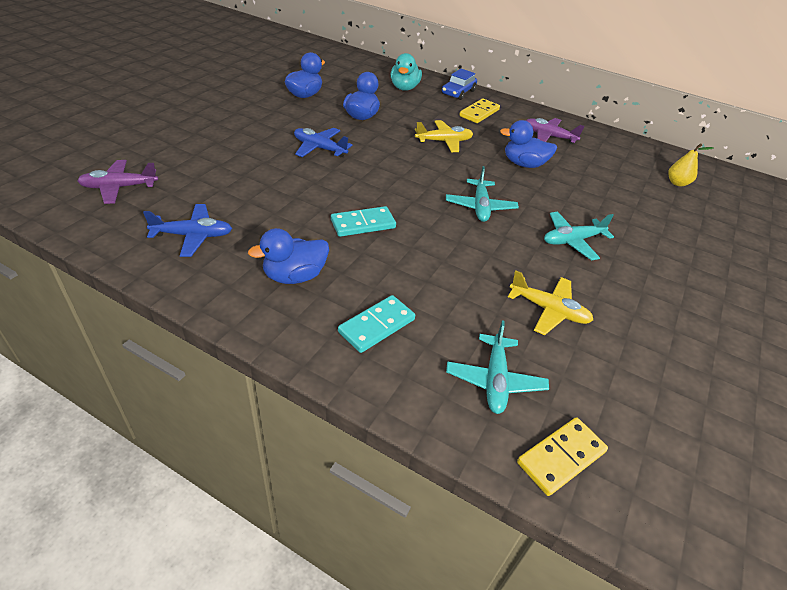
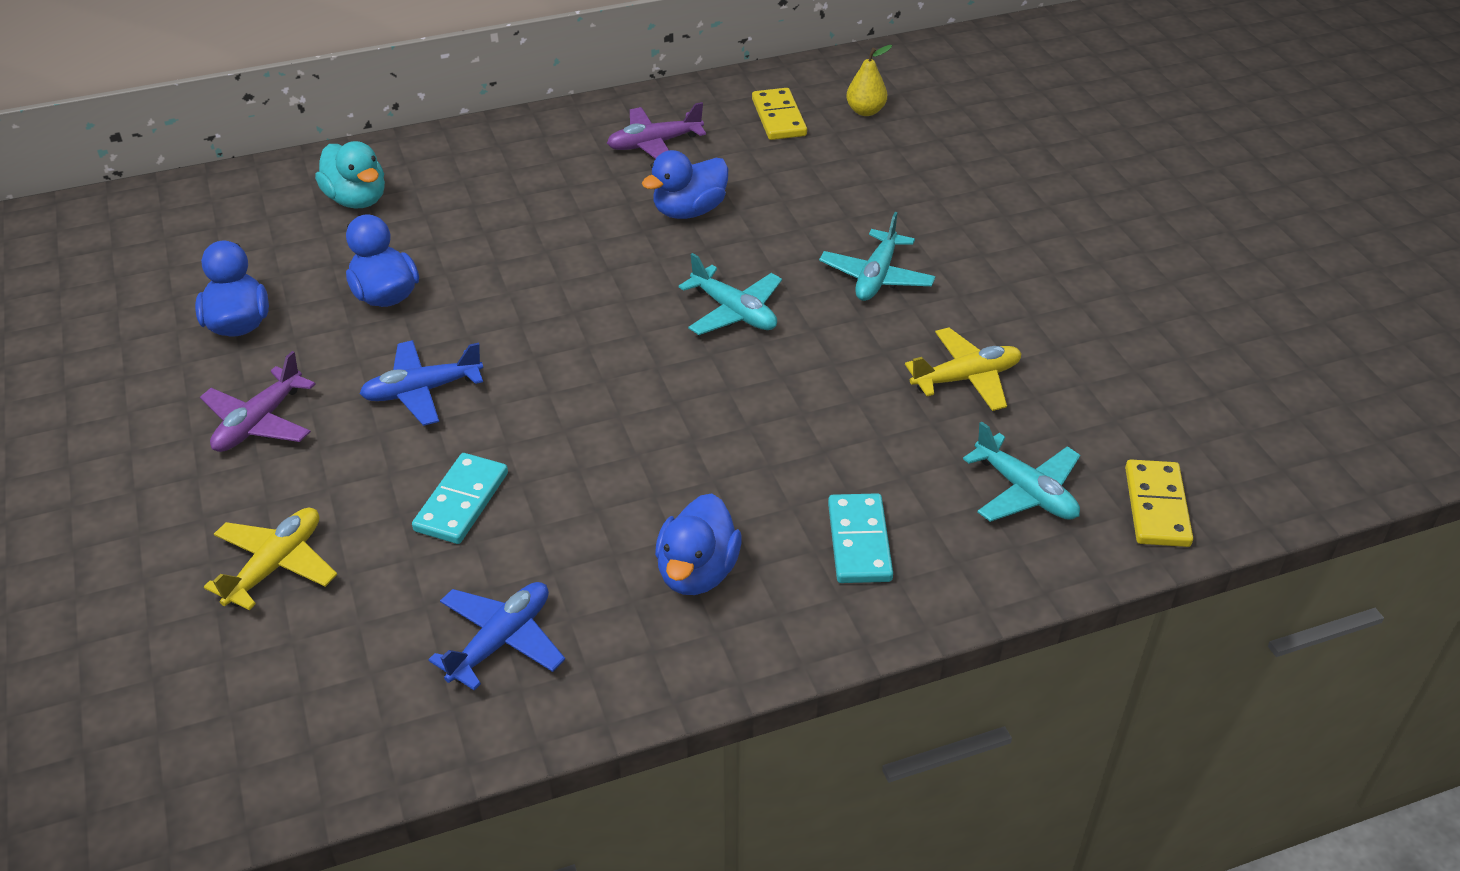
camera: 45 degrees left, 0 degrees up
(119, 187) = (273, 681): purple plane -> purple plane (259, 422)
(363, 224) = (655, 445): turquoise domino -> turquoise domino (461, 502)
(444, 141) = (552, 251): yellow plane -> yellow plane (276, 566)
(458, 92) = (441, 152): blue car -> none
(479, 113) = (521, 169): yellow domino -> yellow domino (779, 117)

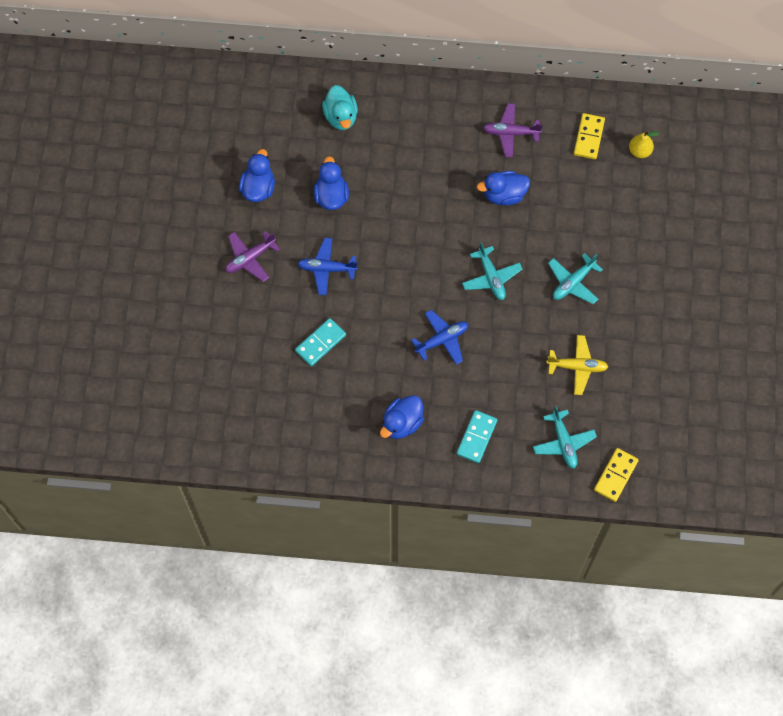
camera: 25 degrees right, 25 degrees up
(276, 566) = (234, 345): yellow plane -> none
(501, 641) = (309, 423): blue plane -> blue plane (442, 340)

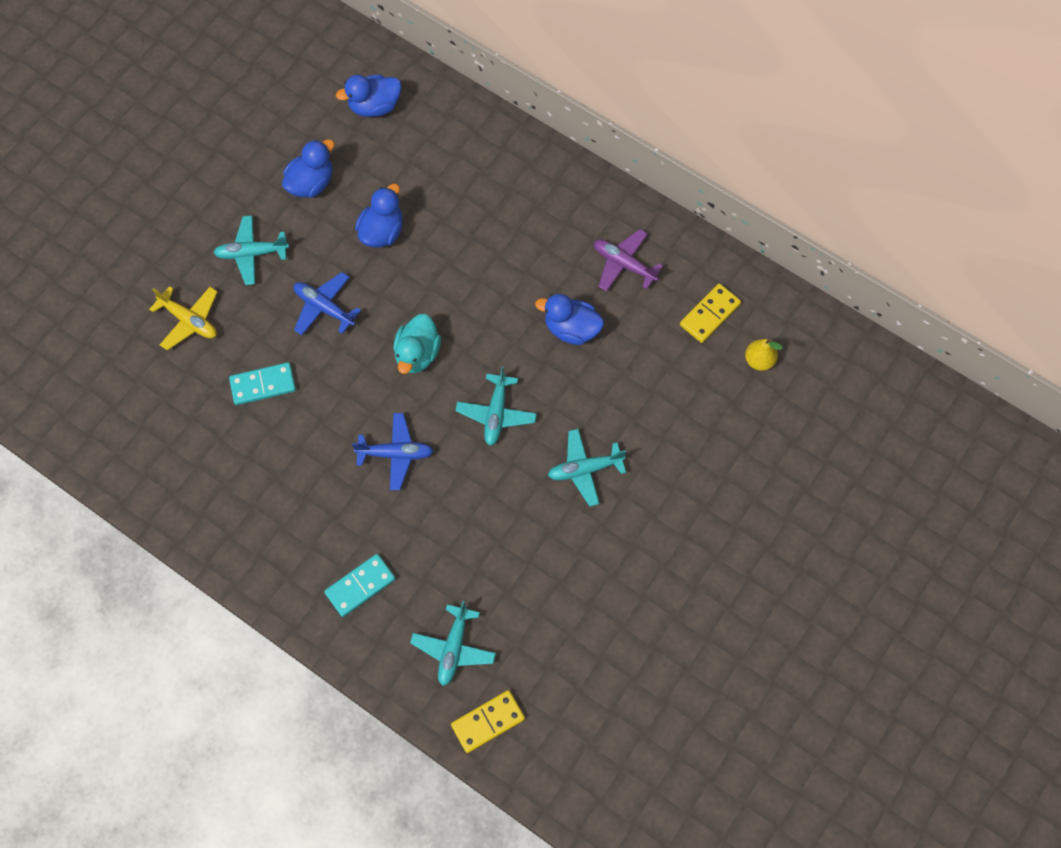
camera: 30 degrees right, 0 degrees up
(250, 258) = (252, 253): purple plane -> turquoise plane
(341, 117) = (449, 152): turquoise duck -> turquoise duck (417, 354)
(402, 423) = (289, 523): blue duck -> blue duck (374, 106)
(577, 367) = (526, 569): yellow plane -> yellow plane (189, 320)

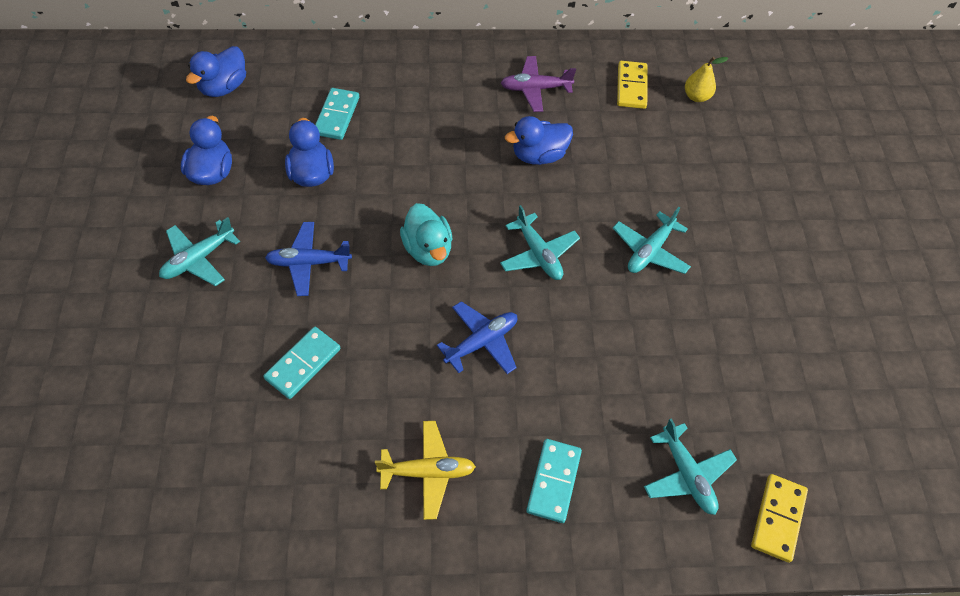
camera: 40 degrees left, 10 degrees down
(189, 320) = (178, 353): yellow plane -> yellow plane (427, 472)
(441, 189) = (337, 116): none -> turquoise domino

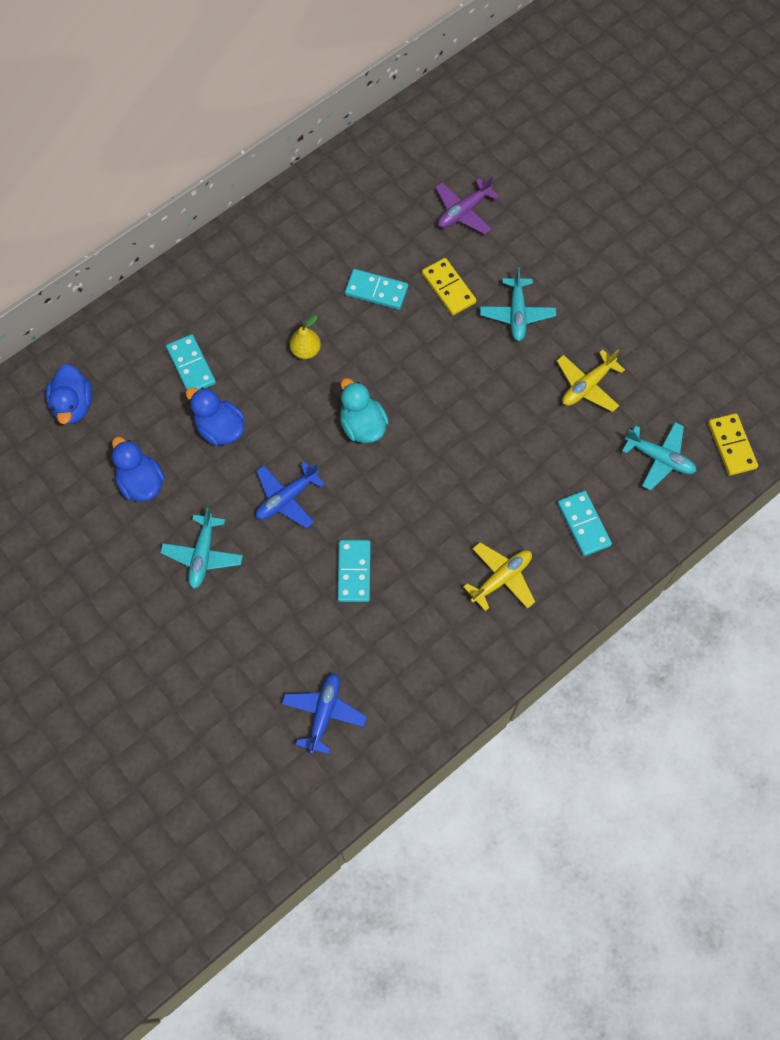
camera: 35 degrees left, 10 degrees up
(428, 249) = (362, 425): turquoise duck -> turquoise duck turned 150 degrees counterclockwise
(481, 342) = (460, 466): blue plane -> blue plane (324, 713)
(535, 89) = (324, 233): purple plane -> purple plane (463, 211)
(538, 155) = (376, 291): blue duck -> turquoise domino
(538, 254) = (443, 372): turquoise plane -> none
(631, 87) = (396, 180): yellow domino -> yellow domino (448, 288)
(667, 355) = (587, 385): none -> yellow plane
(696, 96) = (451, 155): yellow pear -> yellow pear (306, 350)

